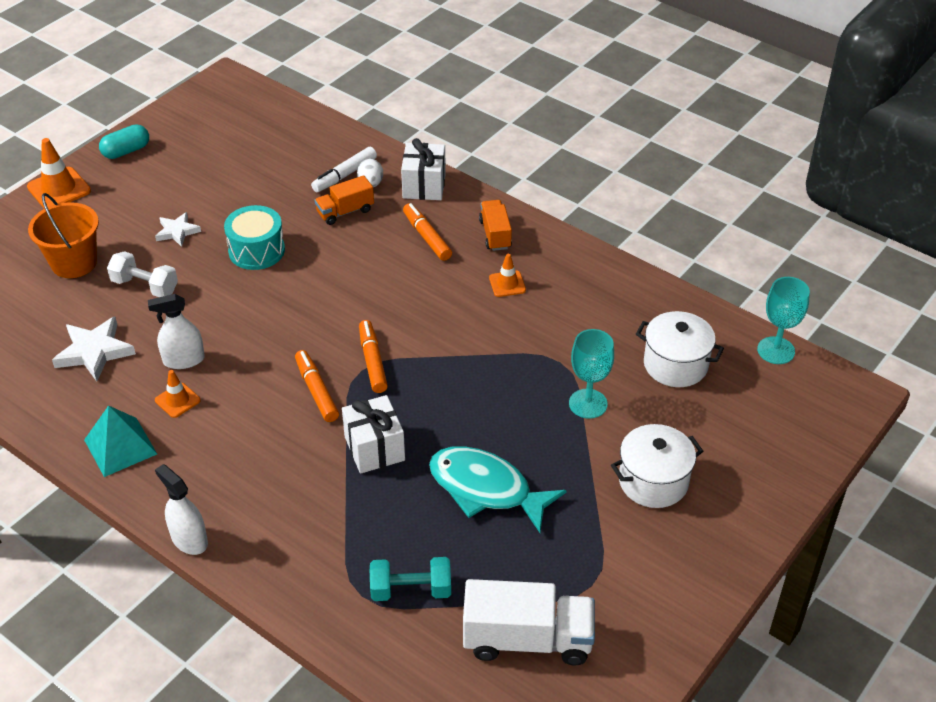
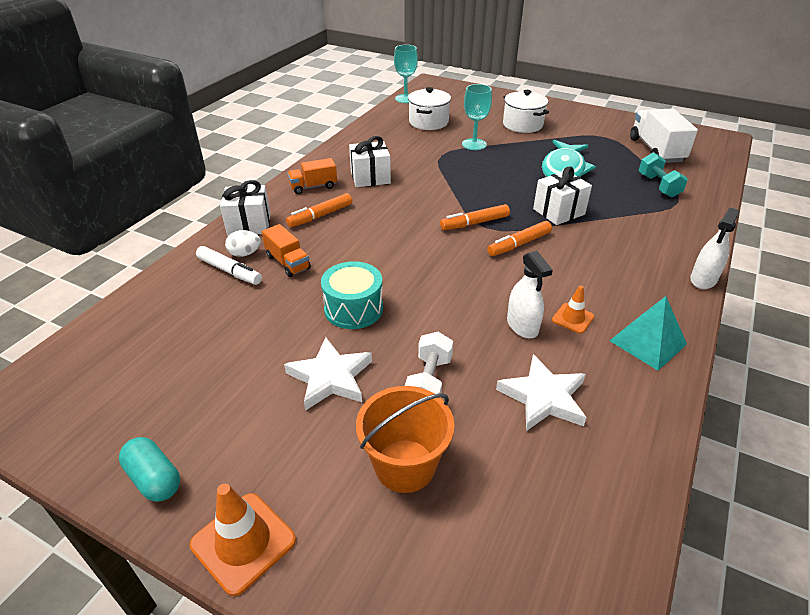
camera: 100 degrees left, 5 degrees down
(177, 231) = (330, 377): white star -> white star, size x1.61
(507, 284) = (370, 177): orange traffic cone -> white gift

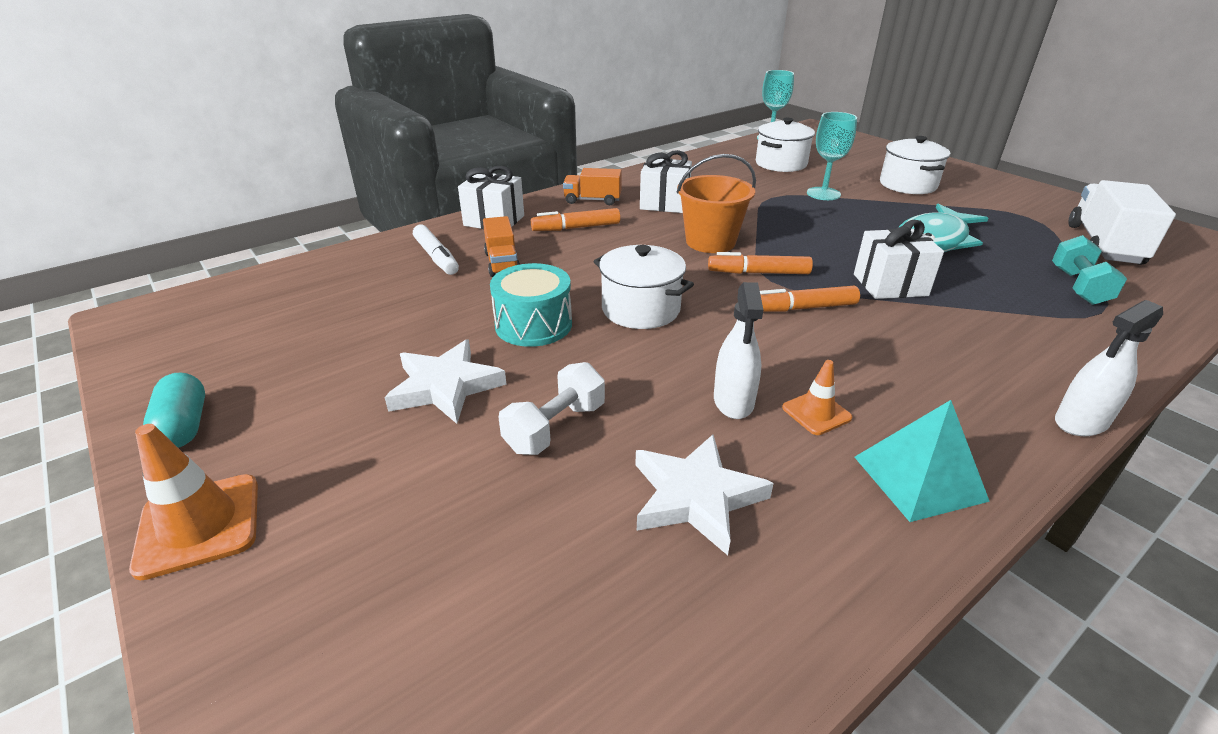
camera: 25 degrees right, 5 degrees down
(245, 254) = (466, 245): white egg -> none
(405, 465) = (444, 512): orange bucket -> orange bucket (710, 242)
(418, 274) = (640, 309): none -> white pot

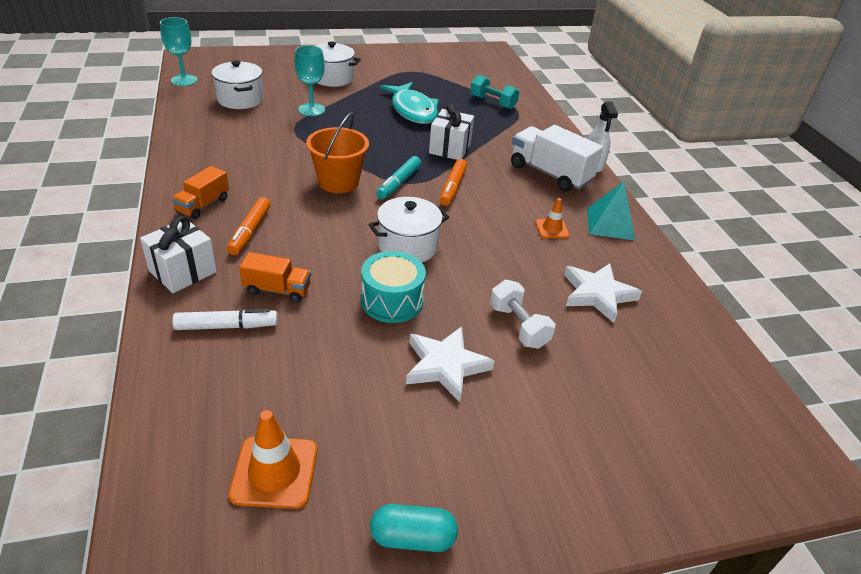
camera: 70 degrees left, 5 degrees up
(199, 525) = (542, 524): orange traffic cone -> orange traffic cone (274, 472)
(664, 203) = (252, 175): white gift -> none
(733, 401) = (528, 251): white spray bottle -> none
(759, 273) = (399, 183): orange marker -> turquoise marker
(1103, 245) = (460, 73): white truck -> white truck (550, 174)

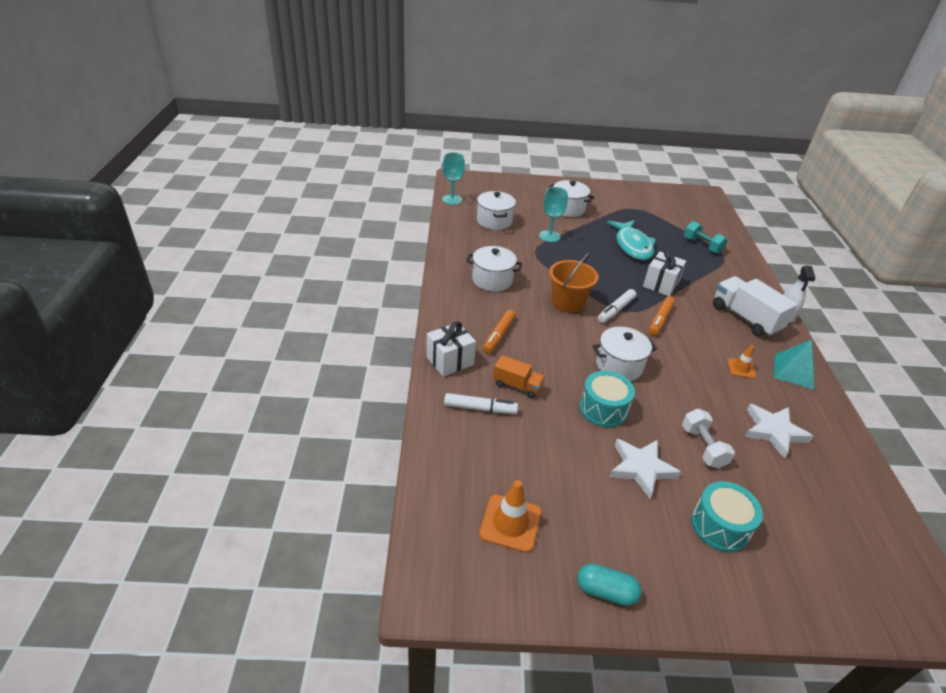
camera: 15 degrees right, 0 degrees up
(203, 205) = (465, 309): orange truck -> none
(239, 167) = (492, 280): none -> white pot
(399, 183) = (616, 310): turquoise marker -> white marker
(550, 419) = (720, 526): none -> turquoise drum

